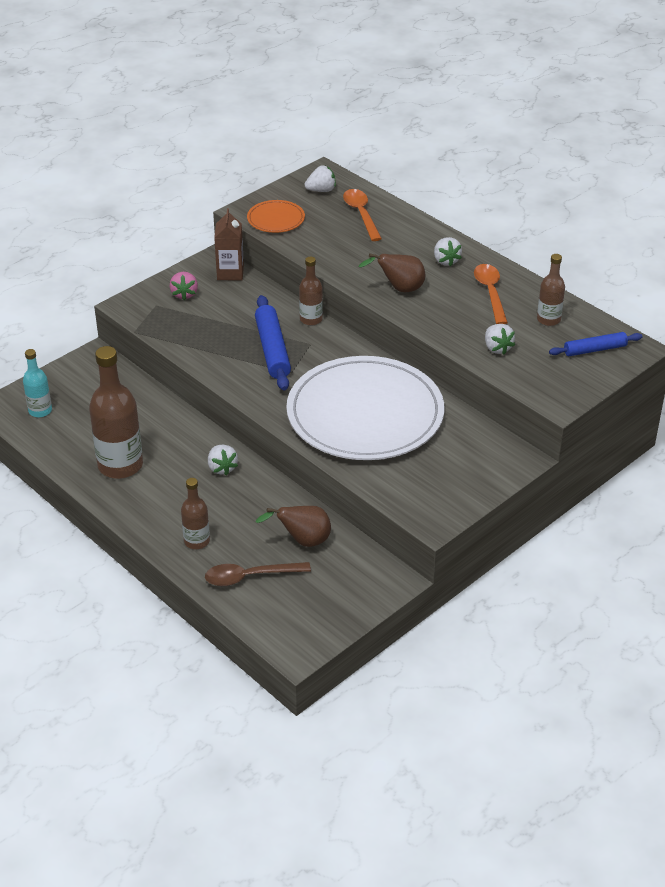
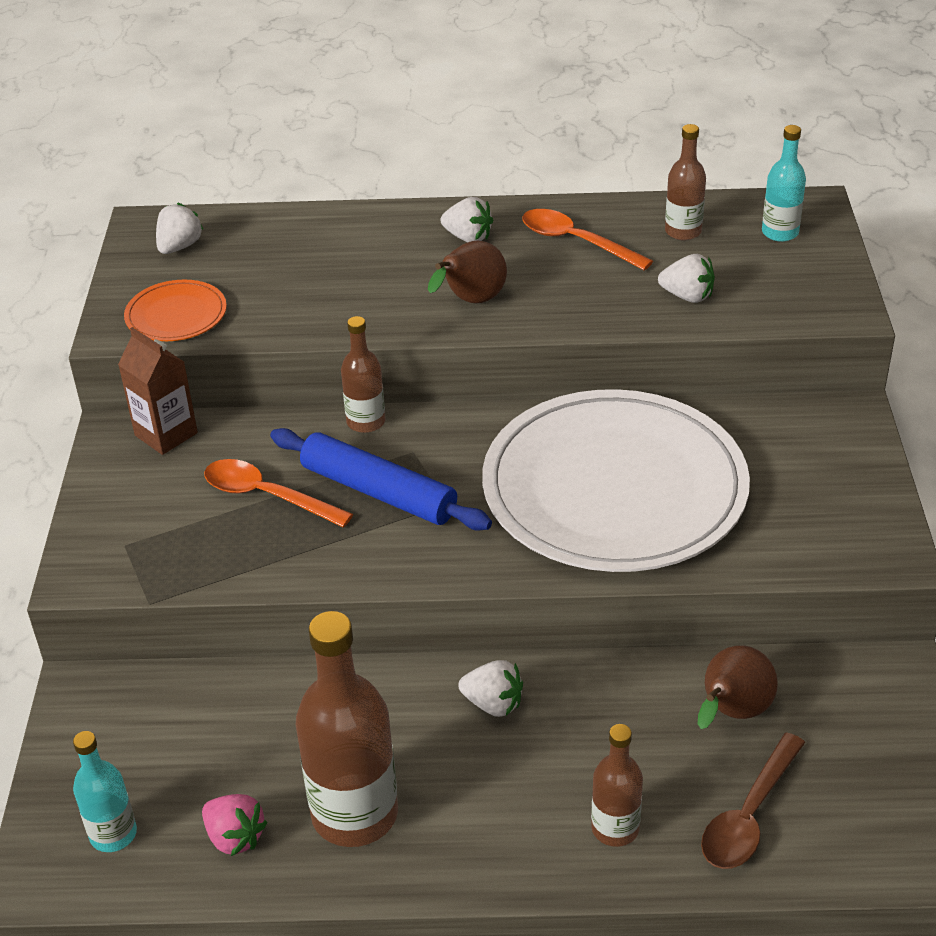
camera: 45 degrees left, 0 degrees up
(184, 294) = (144, 503): pink strawberry -> pink strawberry (235, 837)
(361, 214) = (278, 245): orange spoon -> orange spoon (267, 496)
(595, 349) = (780, 233): blue rolling pin -> turquoise bottle

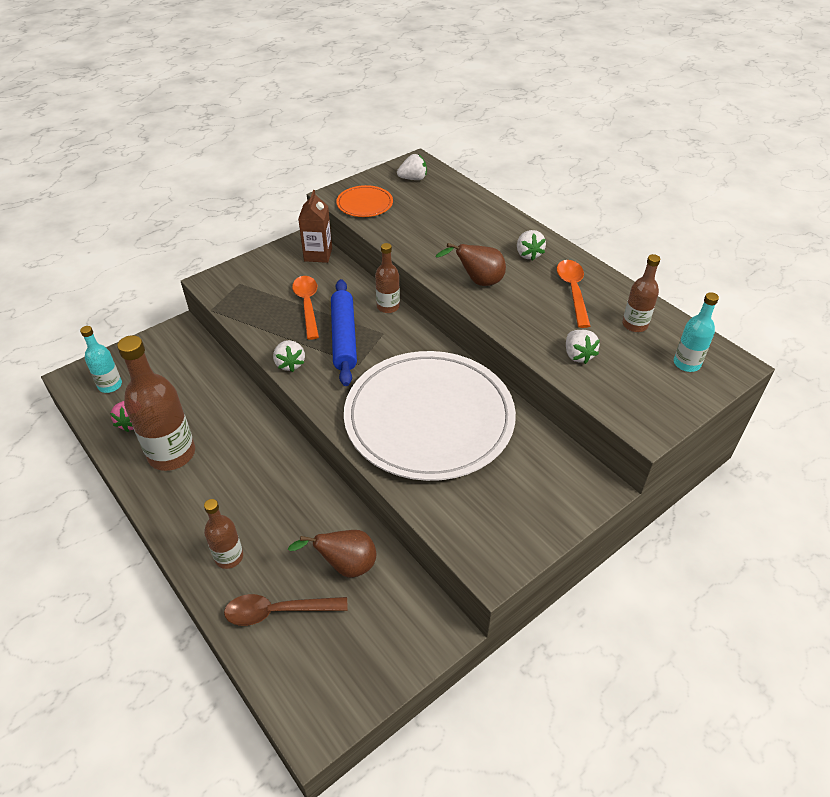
camera: 50 degrees right, 5 degrees up
(493, 704) = (275, 464): white strawberry -> white strawberry (290, 364)

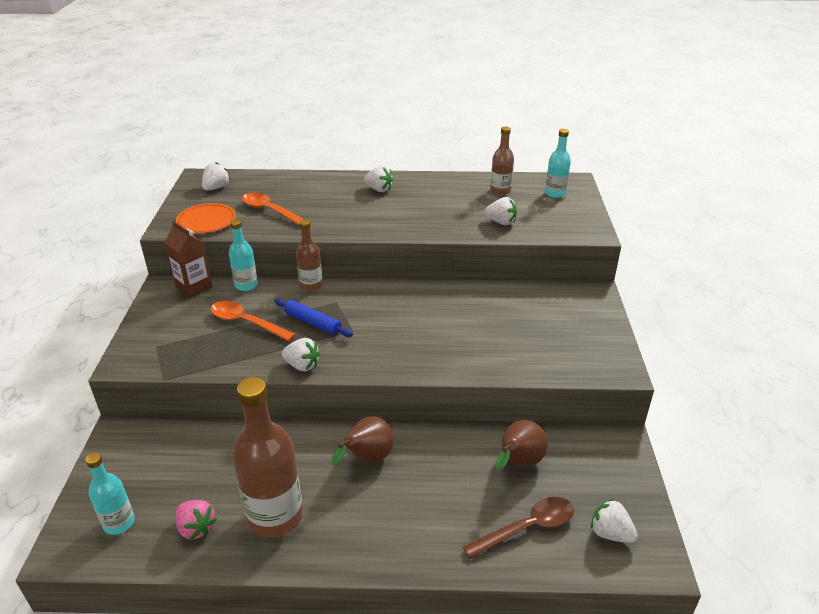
camera: 50 degrees left, 10 degrees down
(229, 557) = (440, 532): brown bottle -> none
(278, 611) = (527, 528): brown spoon -> brown spoon turned 150 degrees counterclockwise
(319, 676) = (610, 533): none -> white strawberry
(344, 337) = (313, 323): blue rolling pin -> blue rolling pin, size x0.63
(349, 276) = (246, 285): none -> turquoise bottle
(429, 418) = (453, 326): white plate -> none
(478, 282) = (376, 220): brown pear -> brown pear (367, 459)
(573, 291) = (439, 193): orange spoon -> orange spoon (271, 211)

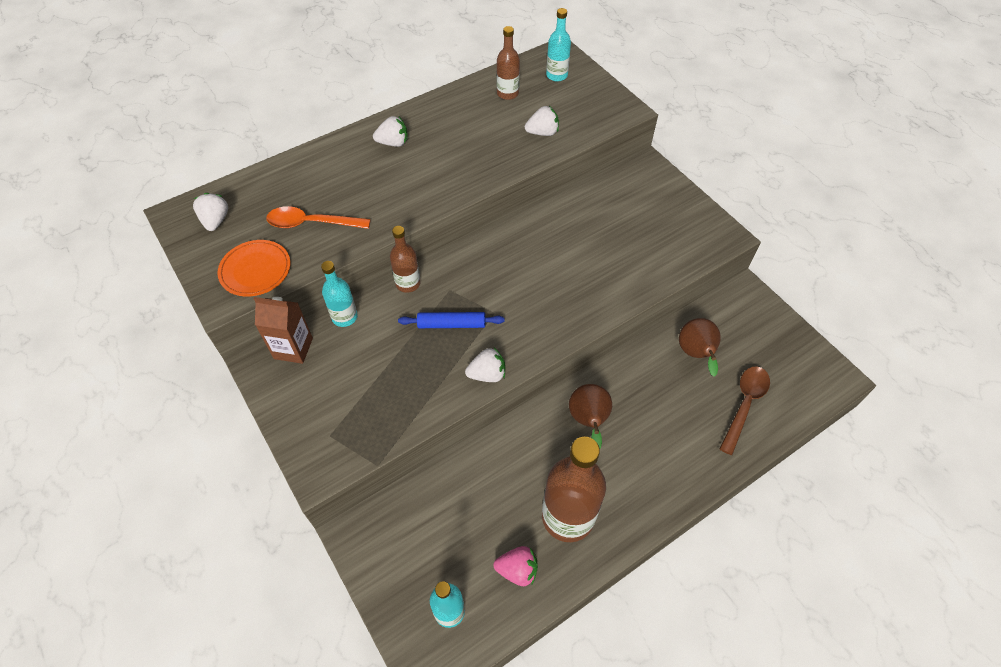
camera: 35 degrees left, 20 degrees up
(246, 322) = (389, 359): orange spoon -> none
(610, 533) = (796, 374): white strawberry -> none

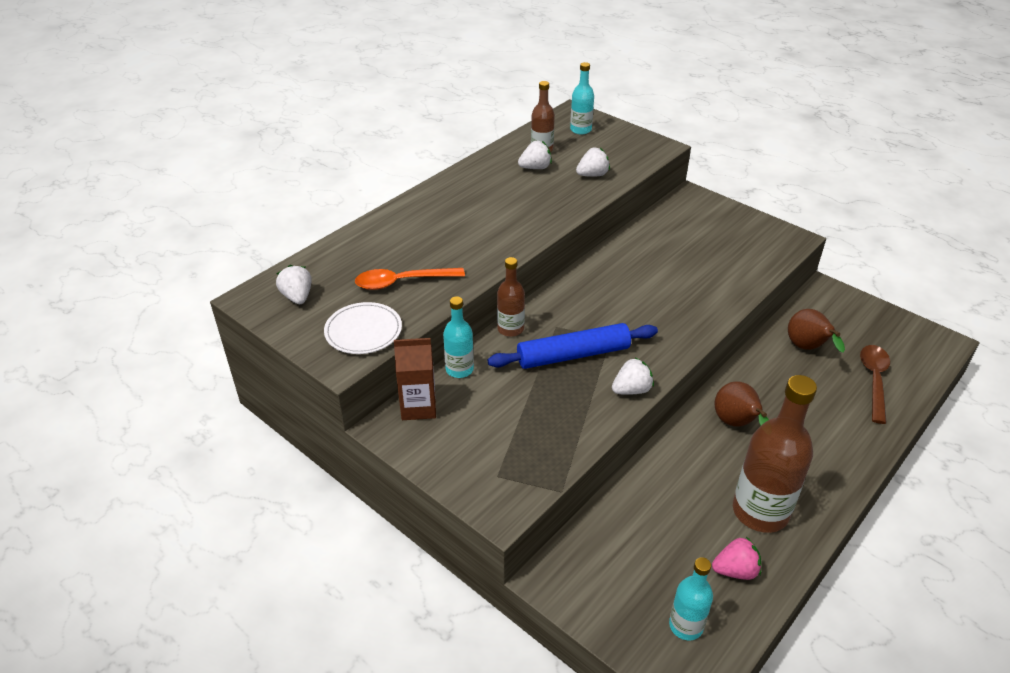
camera: 15 degrees left, 15 degrees down
(255, 270) = (363, 331): orange plate -> white plate
(393, 143) = (450, 204): white strawberry -> white strawberry (535, 168)
(451, 324) = (573, 355): blue rolling pin -> blue rolling pin, size x1.58

